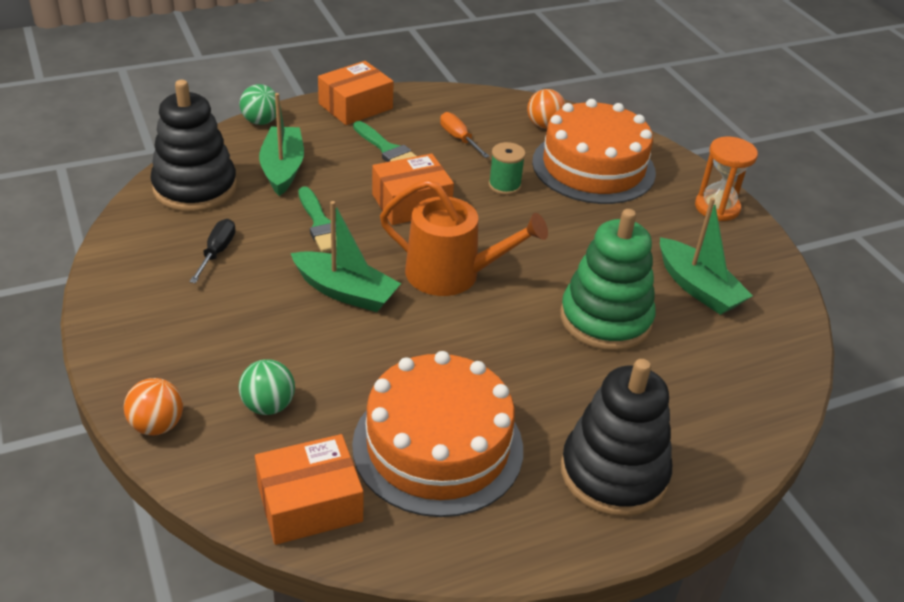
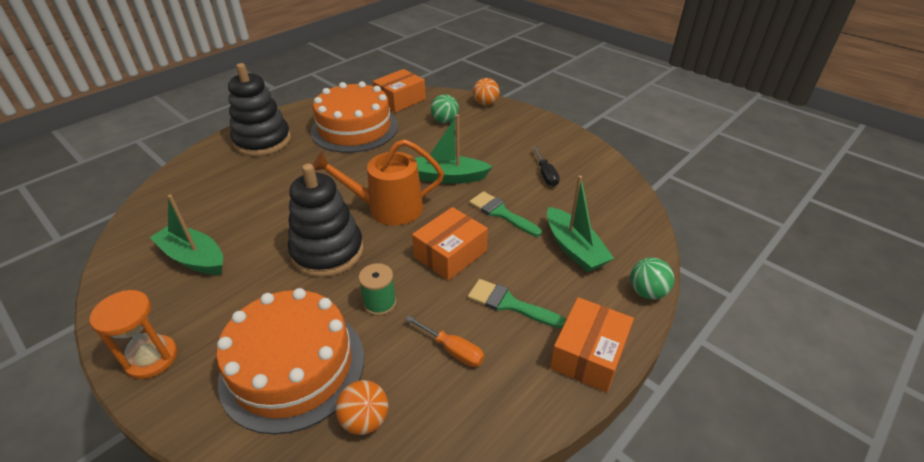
camera: 160 degrees right, 0 degrees up
(195, 188) = (612, 210): black stacking toy -> black stacking toy (327, 252)
(605, 319) = (270, 212): green stacking toy -> none

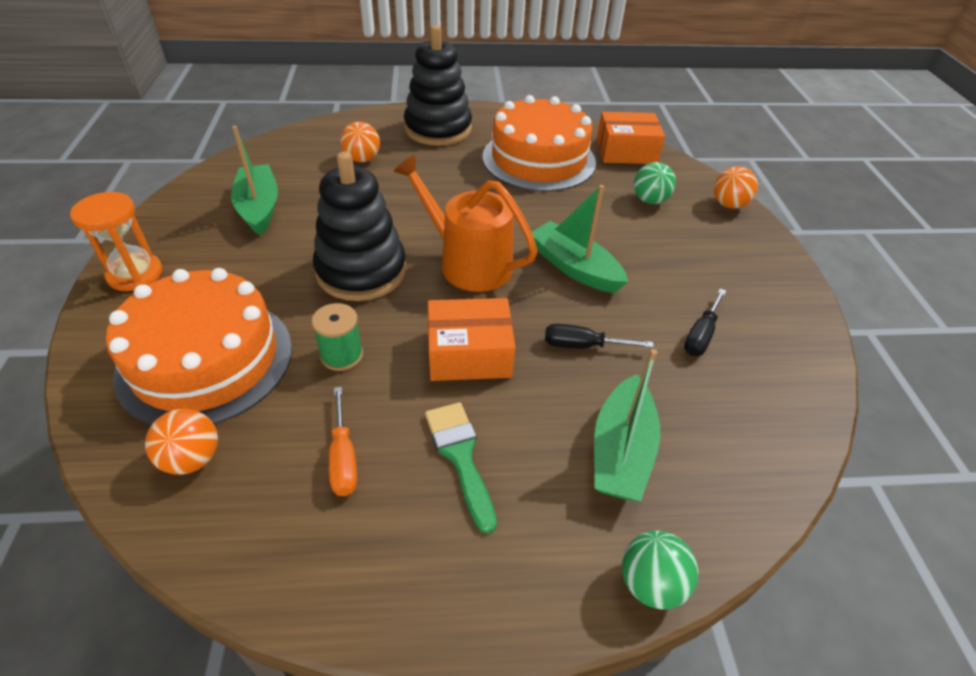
camera: 40 degrees right, 5 degrees up
(232, 186) = (362, 159): none -> orange ball
(501, 213) = (583, 345): green brush -> black screwdriver
(588, 354) = (473, 592): orange box -> none

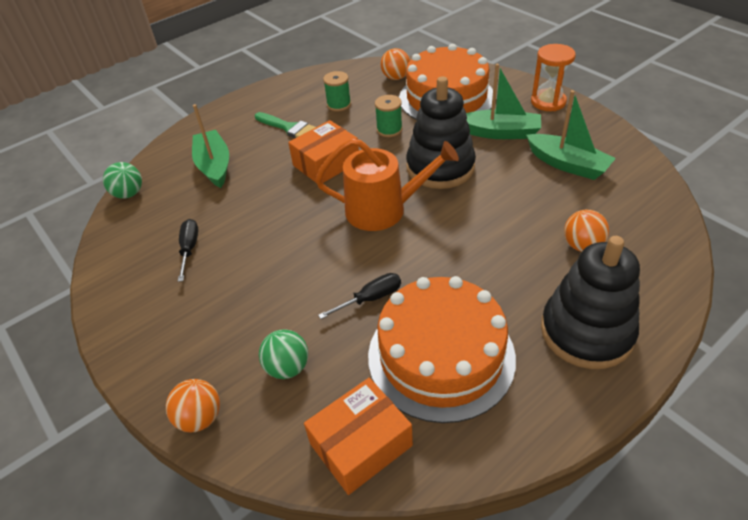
camera: 150 degrees right, 0 degrees up
(343, 457) = (339, 105): orange screwdriver -> green spool
(574, 267) = (307, 249): green boat -> green boat (500, 133)
(583, 345) = (264, 201): black screwdriver -> black screwdriver (370, 298)
(651, 583) = (181, 134): green ball -> green ball (129, 194)

